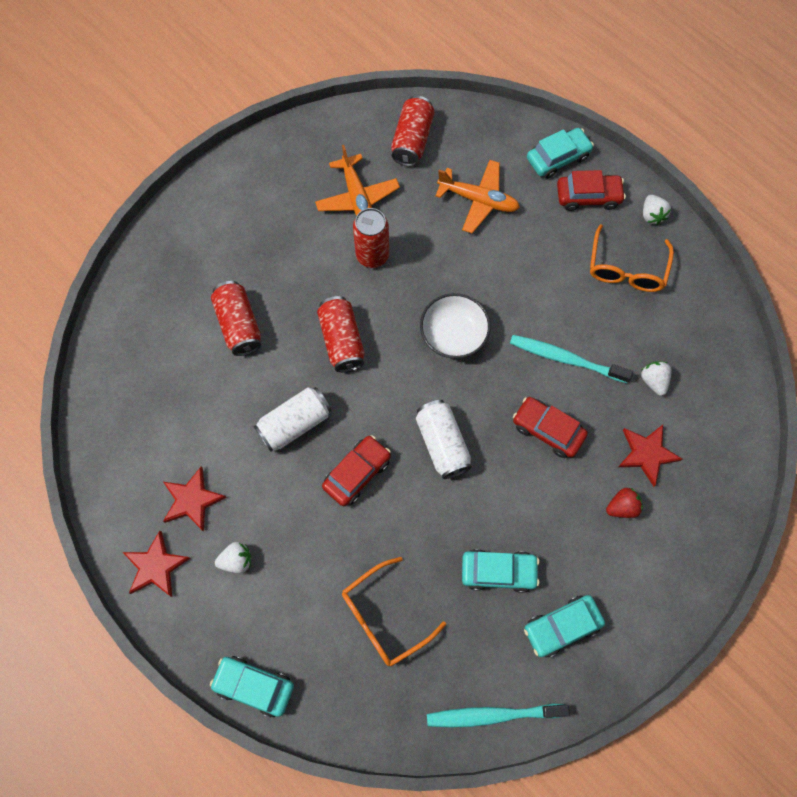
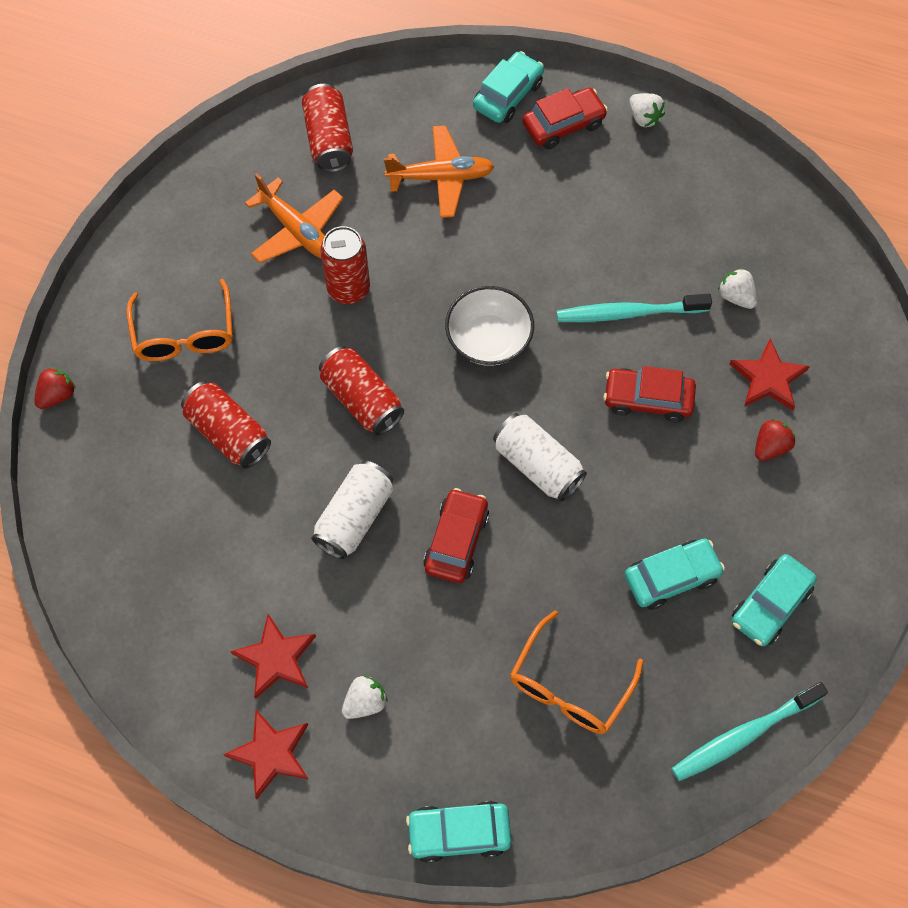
camera: 25 degrees left, 5 degrees down
(139, 248) = (57, 395): none -> red strawberry
(626, 269) = (645, 188): orange glasses -> orange glasses (184, 334)

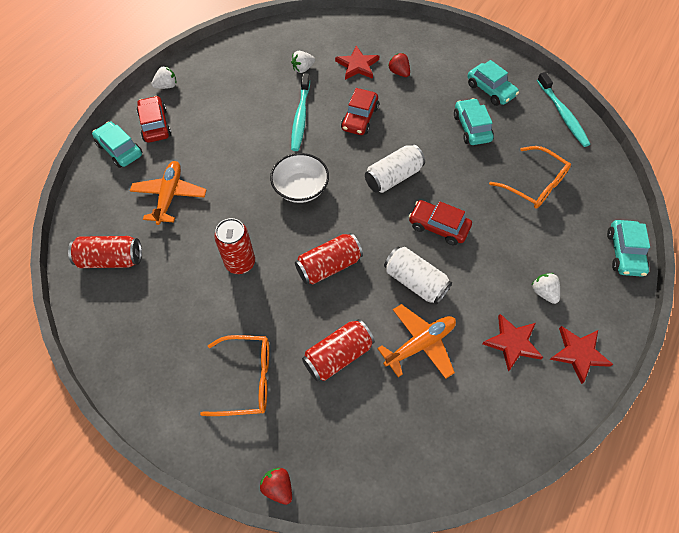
camera: 80 degrees left, 5 degrees down
(297, 230) = (181, 290): orange plane -> orange plane (420, 344)

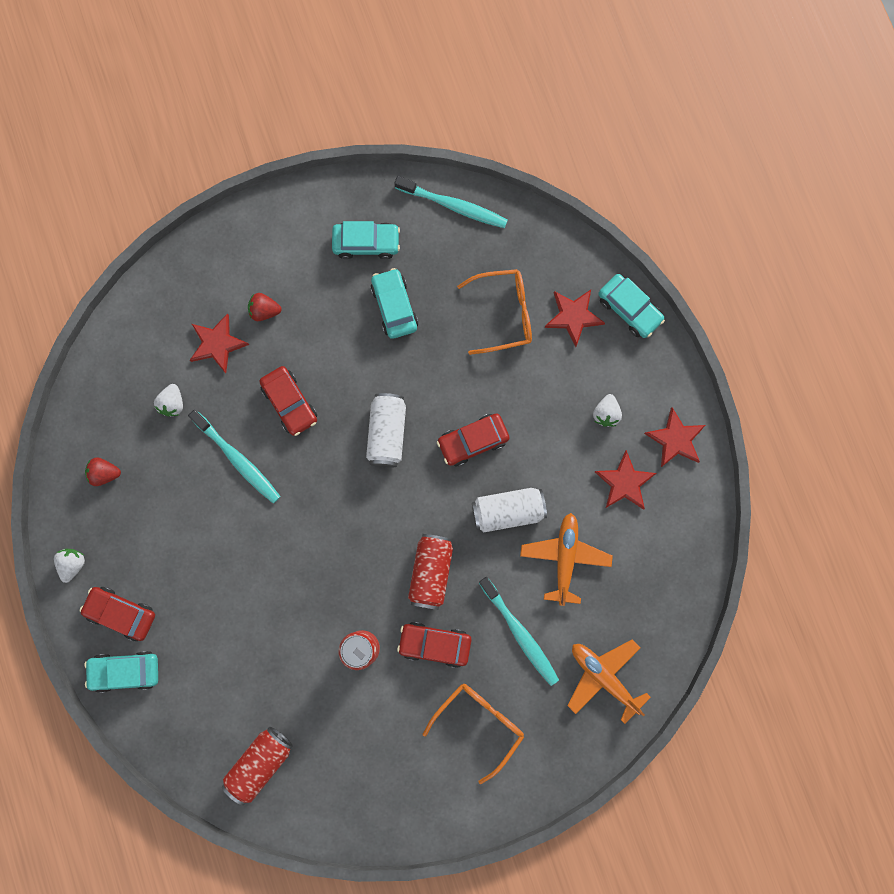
camera: 50 degrees left, 20 degrees up
(169, 196) = (229, 660): orange plane -> orange plane (603, 677)
(278, 487) = (585, 764): red strawberry -> red strawberry (105, 473)
(281, 305) = (434, 644): none -> red car
(300, 188) = (326, 530): white bowl -> none
(338, 355) = (520, 633): red can -> turquoise toothbrush
(471, 127) = (394, 306): turquoise car -> turquoise car turned 45 degrees clockwise
(543, 292) = (606, 413): white strawberry -> white strawberry turned 90 degrees counterclockwise
(579, 224) = (573, 316): none -> red star

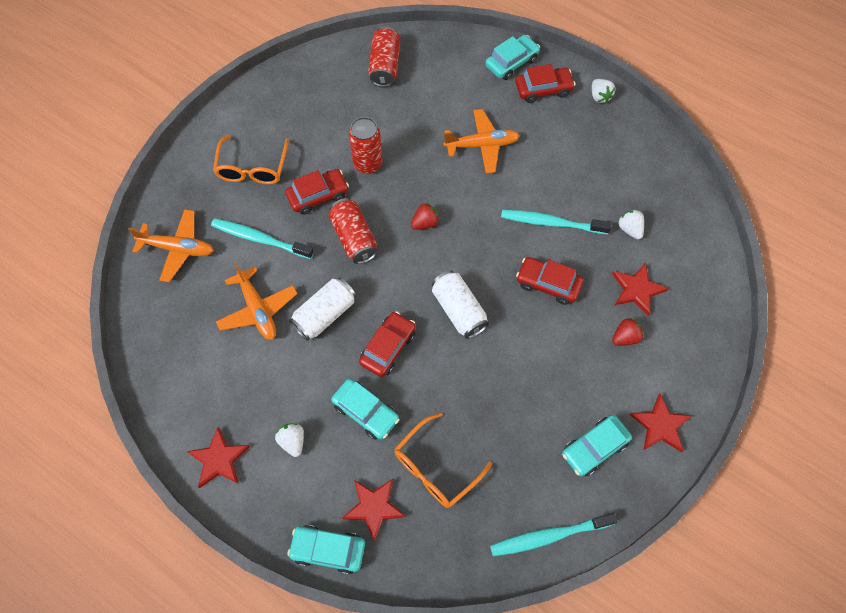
camera: 145 degrees right, 15 degrees down
(105, 473) = (631, 158): red strawberry -> red strawberry (425, 223)
(235, 590) = (482, 145): none -> orange plane
(394, 306) = (529, 410): turquoise car -> turquoise car (366, 412)
(624, 482) = (243, 395): red star -> red star (660, 425)

